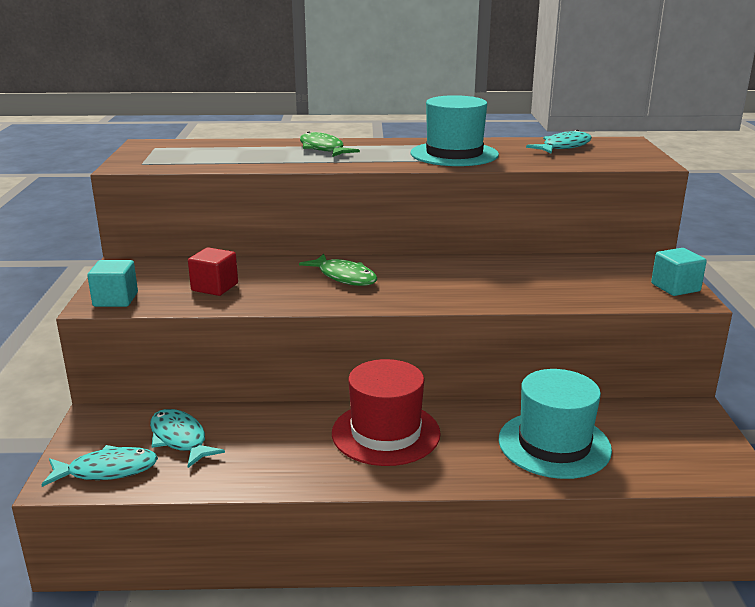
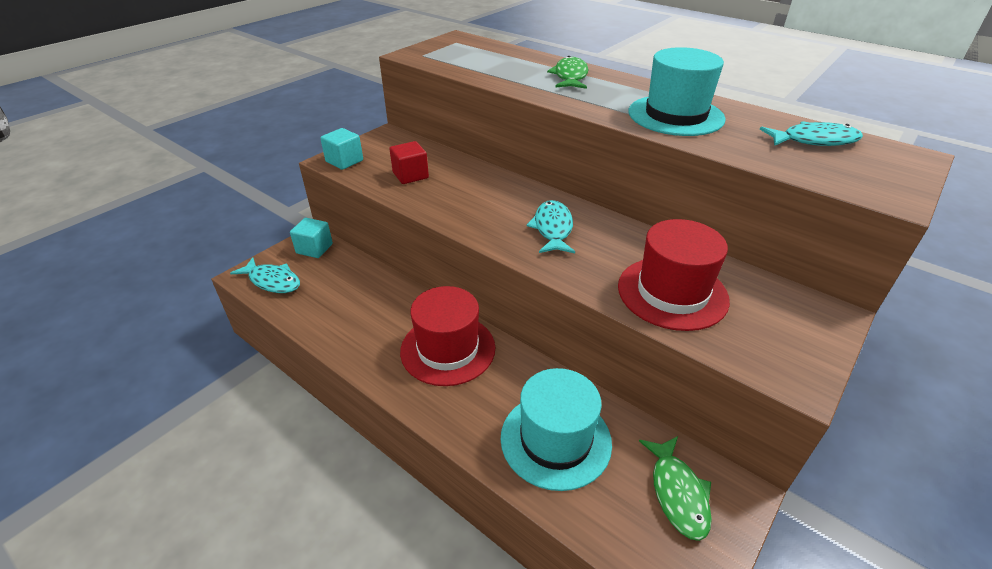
camera: 40 degrees right, 15 degrees up
(180, 439) = (330, 280): turquoise fish -> turquoise fish (552, 228)
(344, 277) = (505, 203): green fish -> green fish (677, 493)
(557, 285) = (672, 293): none -> red hat
(675, 287) = (802, 358): turquoise cube -> turquoise cube (314, 248)

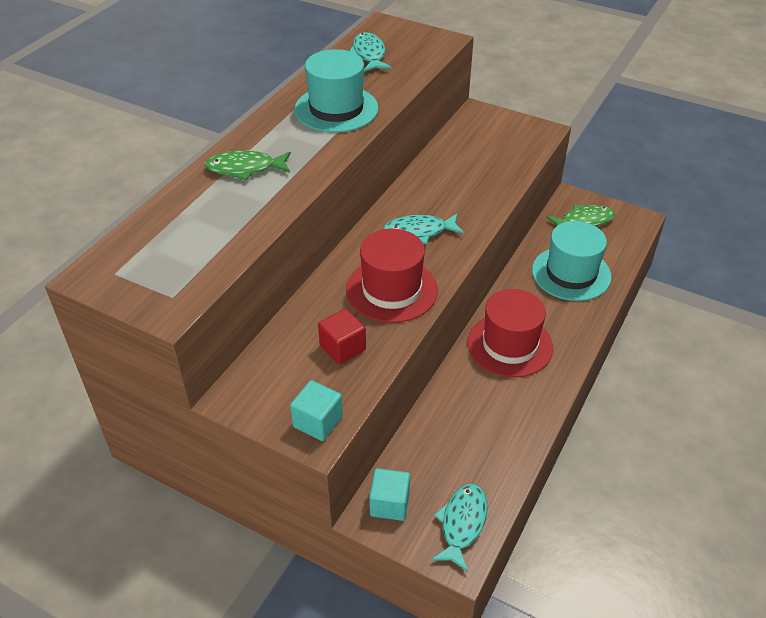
camera: 100 degrees left, 5 degrees up
(672, 293) = (482, 171): red hat -> red hat (391, 290)

